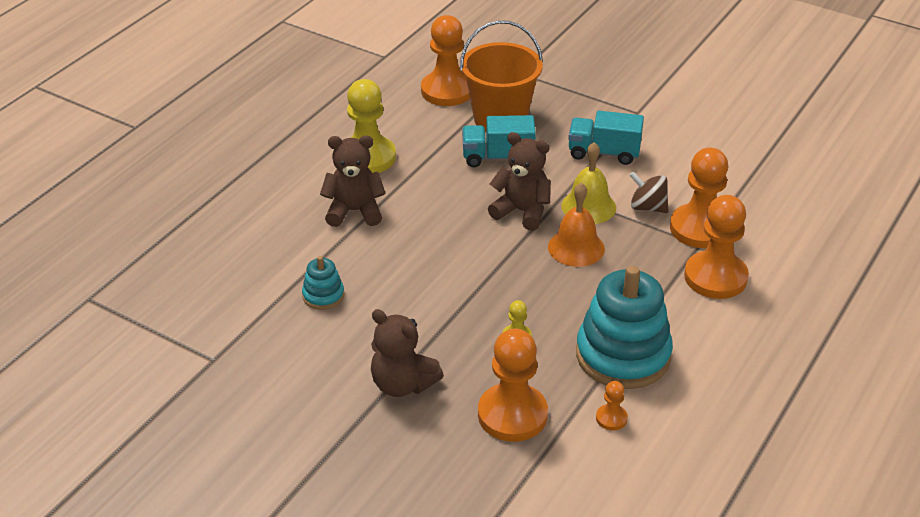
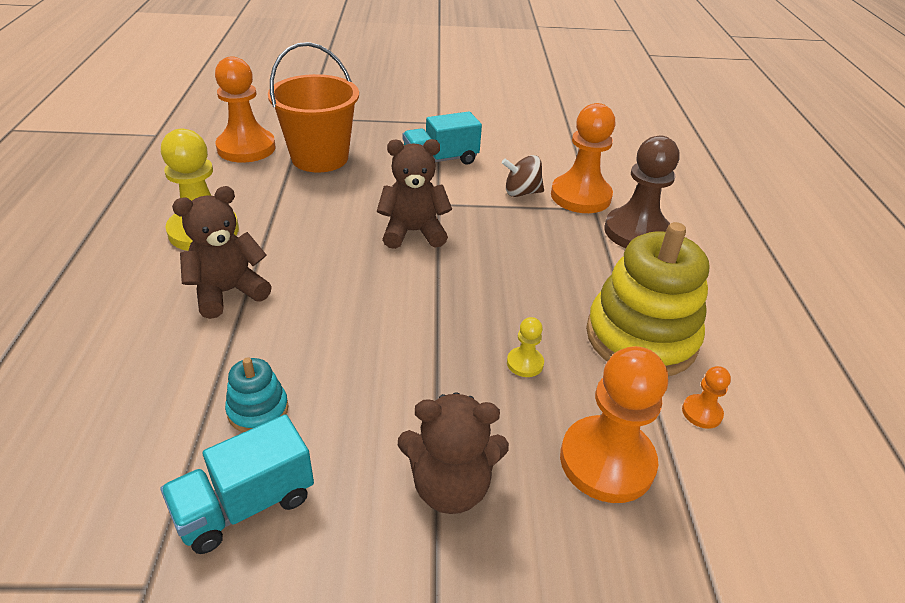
camera: 35 degrees left, 0 degrees up
(498, 157) = (346, 191): turquoise truck -> turquoise truck (245, 505)
(576, 247) = (495, 248): orange bell -> none
(588, 206) = (471, 208): yellow bell -> none
(623, 355) = (641, 337): turquoise stacking toy -> yellow stacking toy
(715, 277) = (636, 232): orange pawn -> brown pawn

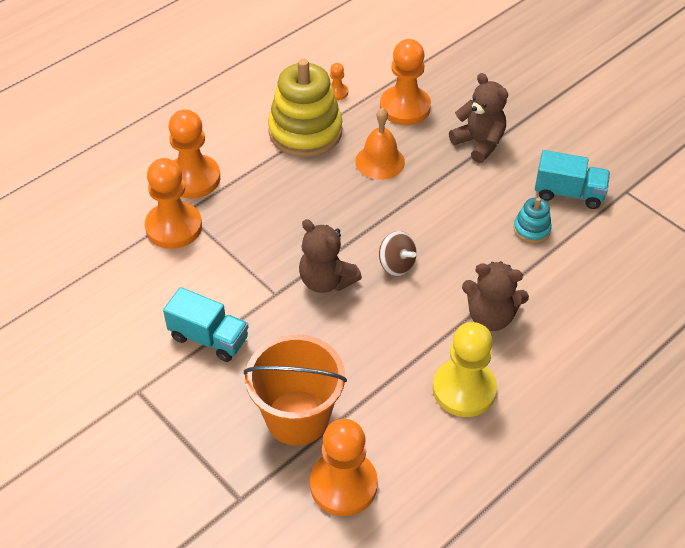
camera: 130 degrees left, 10 degrees up
(521, 192) = (206, 260): brown spinning top -> brown spinning top (396, 265)
(525, 363) = (380, 161): yellow pawn -> orange bell
(636, 232) = (193, 178): brown pawn -> orange pawn

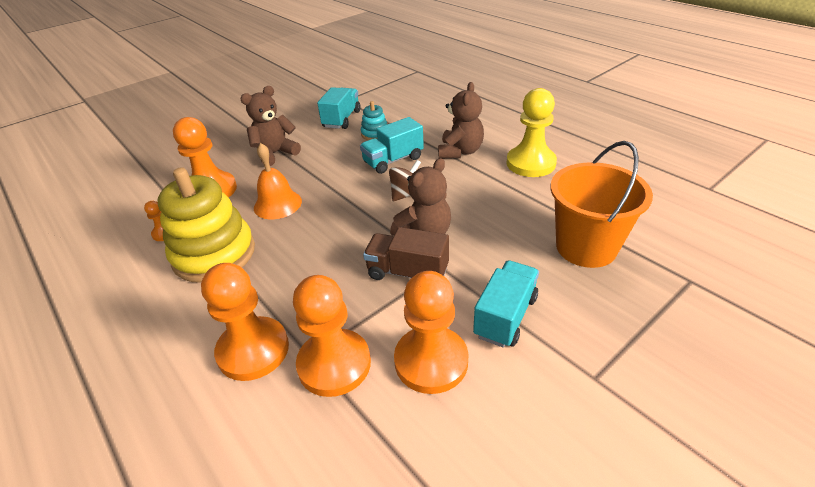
camera: 85 degrees left, 10 degrees down
(270, 268) = (407, 272): none -> brown truck
(343, 484) = (642, 219): orange pawn -> orange pawn (431, 361)
(467, 250) = (393, 160): none -> turquoise truck

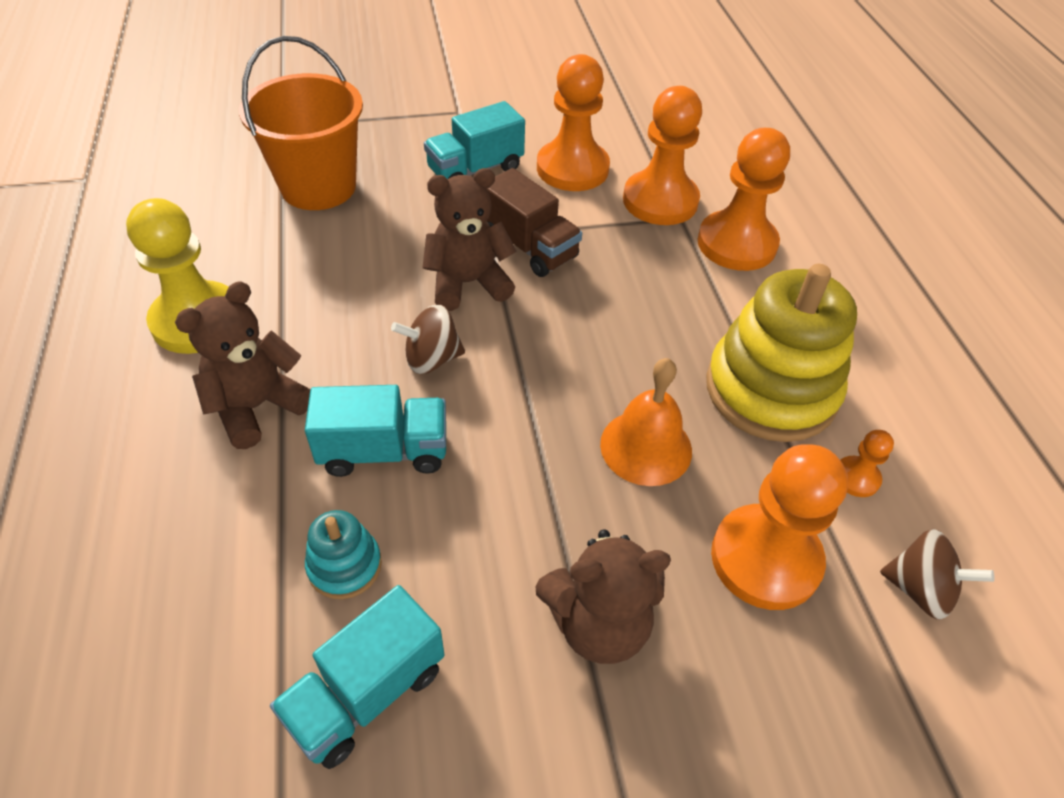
camera: 155 degrees left, 10 degrees up
(140, 206) = (919, 589): none -> brown spinning top

